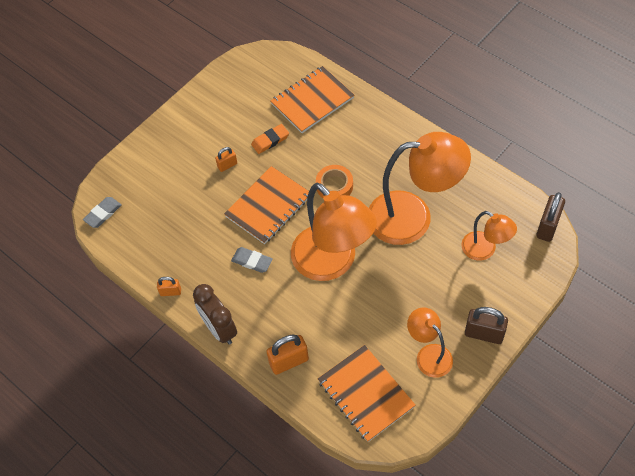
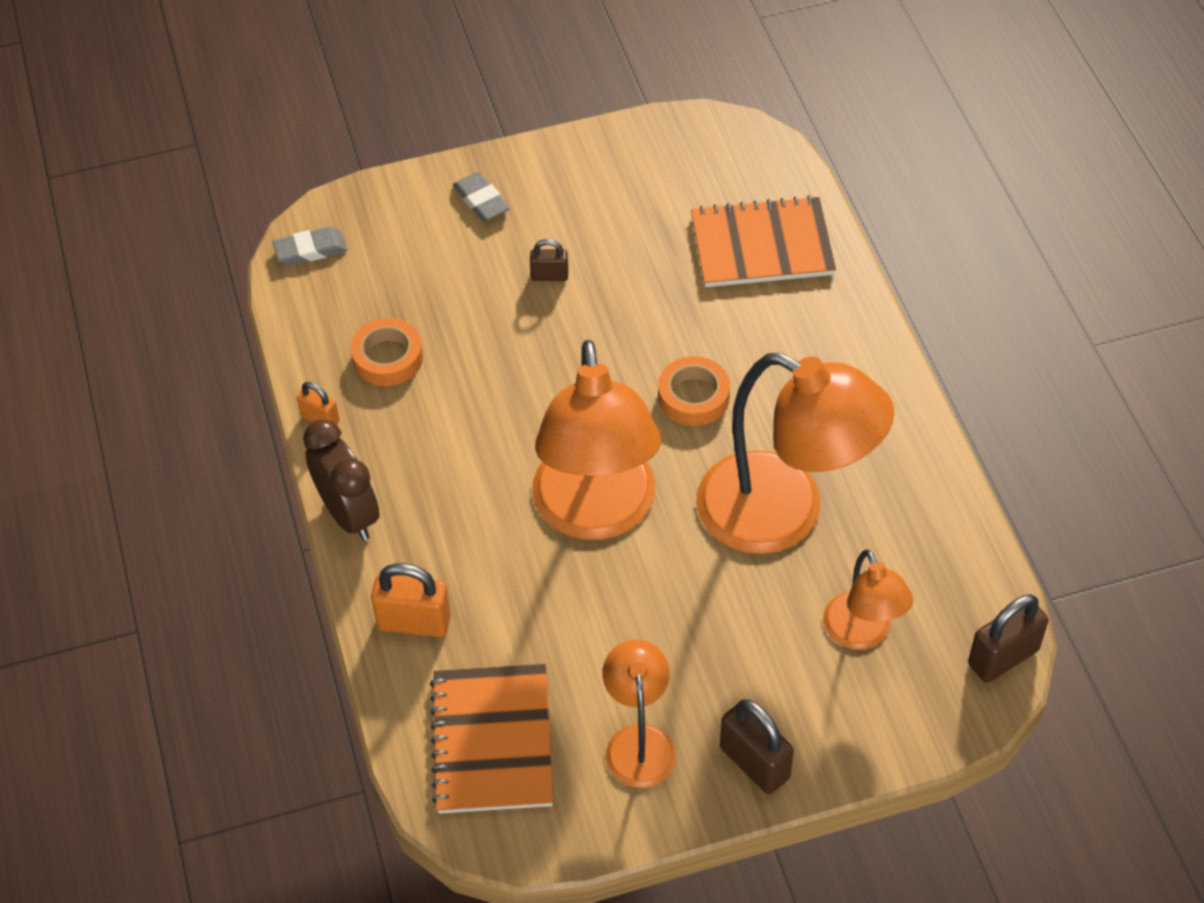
camera: 30 degrees right, 5 degrees down
(181, 245) = (388, 358): none -> orange tape
(219, 329) = (349, 514): brown clock -> brown clock turned 150 degrees clockwise
(227, 165) = (549, 276): orange padlock -> brown padlock
(252, 261) = (475, 441): grey eraser -> grey eraser (481, 200)
(268, 206) = (564, 372): orange notebook -> none
(270, 140) = (646, 272): orange eraser -> none

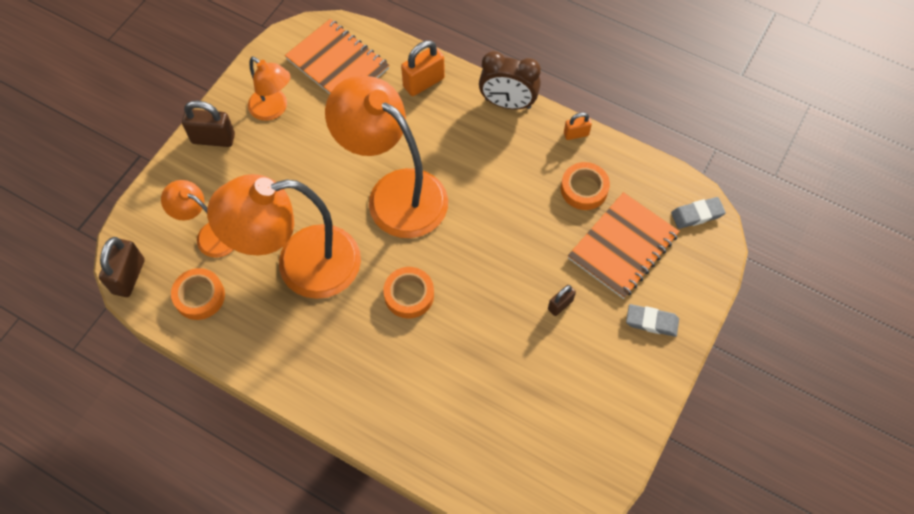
camera: 135 degrees right, 10 degrees up
(310, 250) = (697, 214): grey eraser -> grey eraser turned 45 degrees clockwise
(762, 245) = (465, 430): orange notebook -> orange notebook (622, 246)
(932, 569) = (200, 296): none -> orange tape

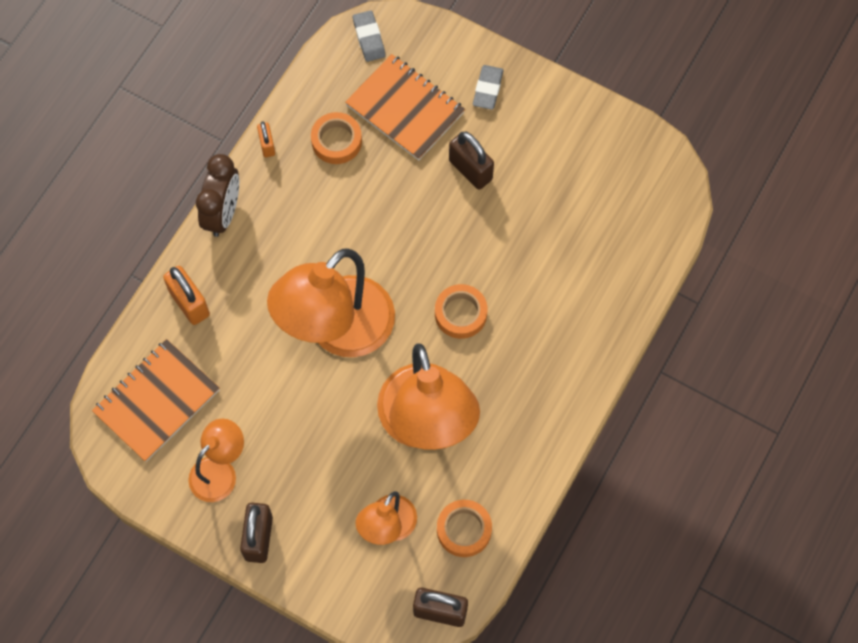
camera: 90 degrees left, 5 degrees up
(560, 305) = (470, 170): brown padlock -> brown padlock, size x1.72

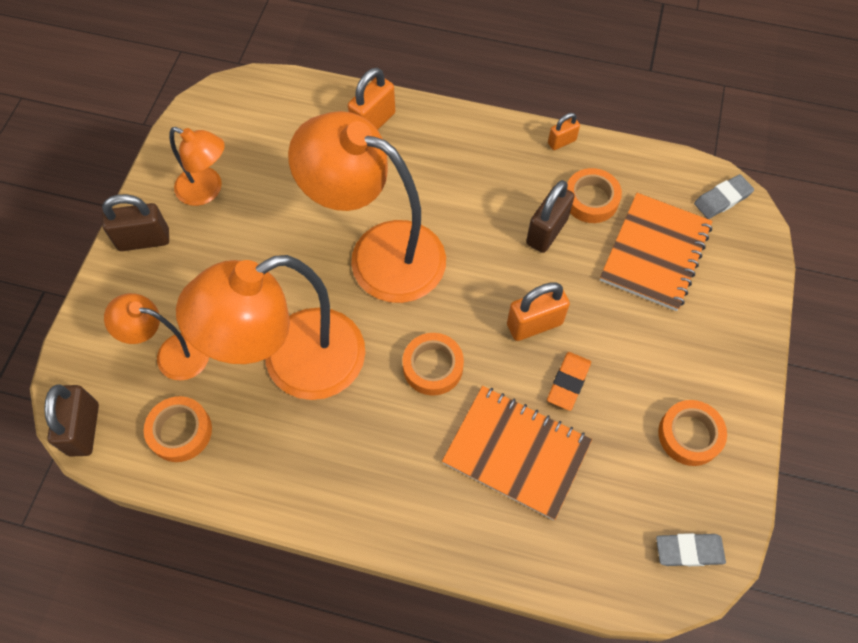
camera: 75 degrees right, 5 degrees down
(157, 401) = (267, 123): orange notebook -> orange notebook (516, 452)
(223, 213) = (475, 125): brown clock -> none
(444, 223) = (534, 324): none -> orange padlock
(470, 170) = (609, 335): brown padlock -> brown padlock (546, 231)
(488, 89) = (716, 329): grey eraser -> grey eraser (689, 551)
(503, 214) = (568, 382): none -> orange eraser
(570, 141) = (689, 435): none -> orange tape

